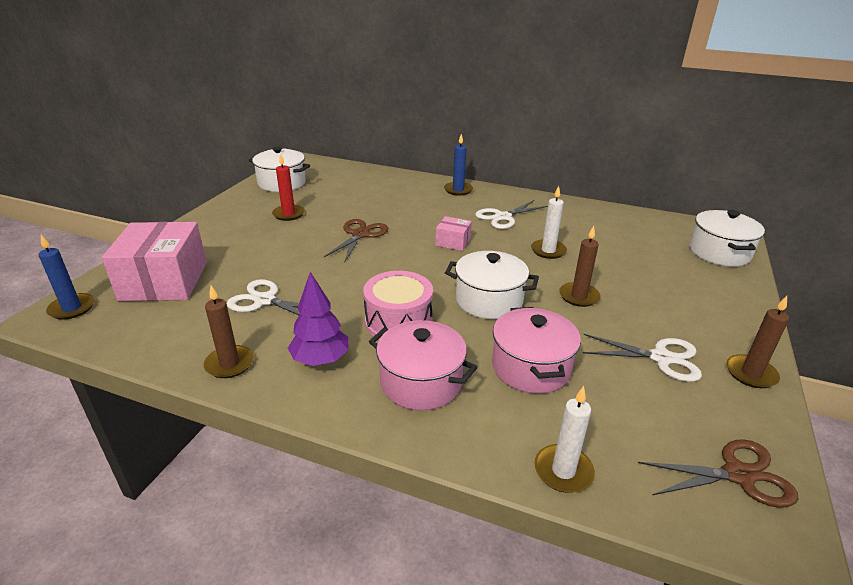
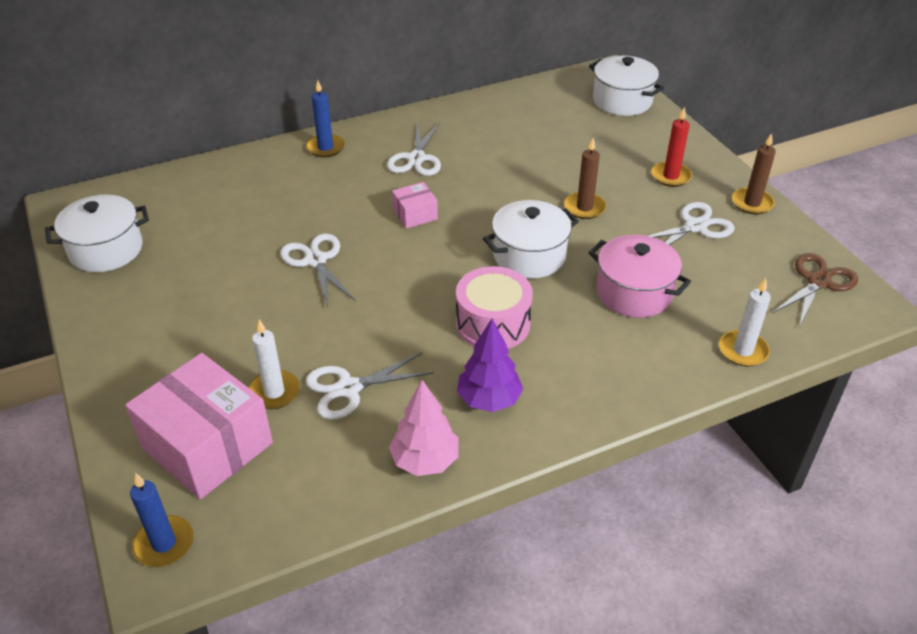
camera: 45 degrees left, 10 degrees up
(229, 364) = (425, 460): brown candle -> pink tree
(288, 214) = (194, 284): red candle -> red candle (671, 176)
(360, 234) = (316, 260): brown scissors -> white scissors
(421, 382) = (584, 359): pink pot -> none
(548, 251) = (504, 175): white candle -> white candle (274, 392)

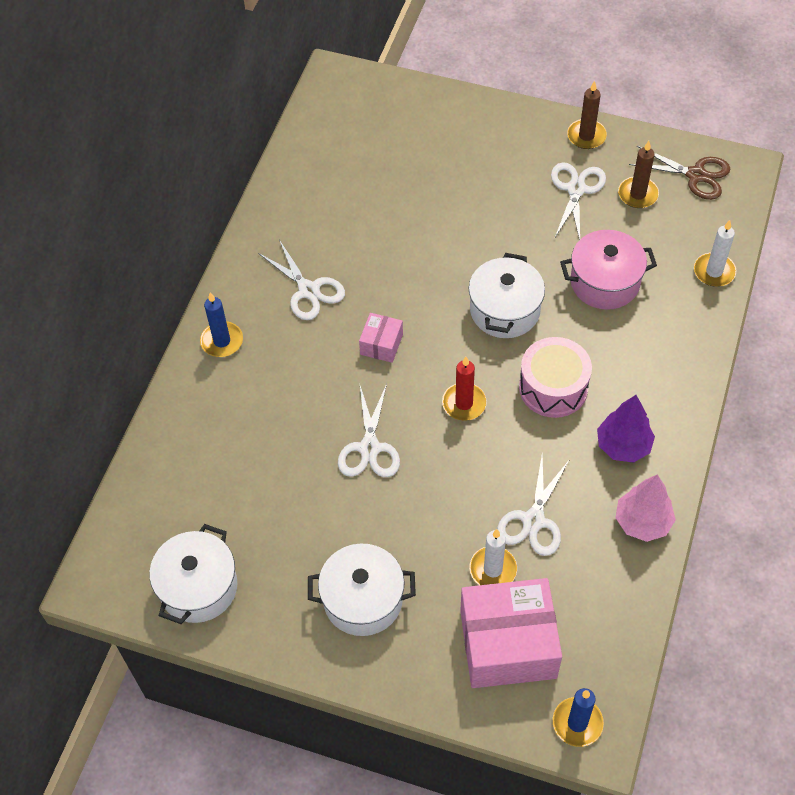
camera: 45 degrees left, 15 degrees up
(316, 260) = (369, 448): white scissors -> white scissors turned 105 degrees counterclockwise
(584, 207) = (487, 234): brown candle -> brown candle (638, 194)
(622, 101) = (384, 100): white pot -> white pot (363, 600)
(671, 176) = (508, 154): red candle -> red candle (464, 403)
(818, 282) = (695, 175): brown scissors -> brown scissors turned 120 degrees clockwise

